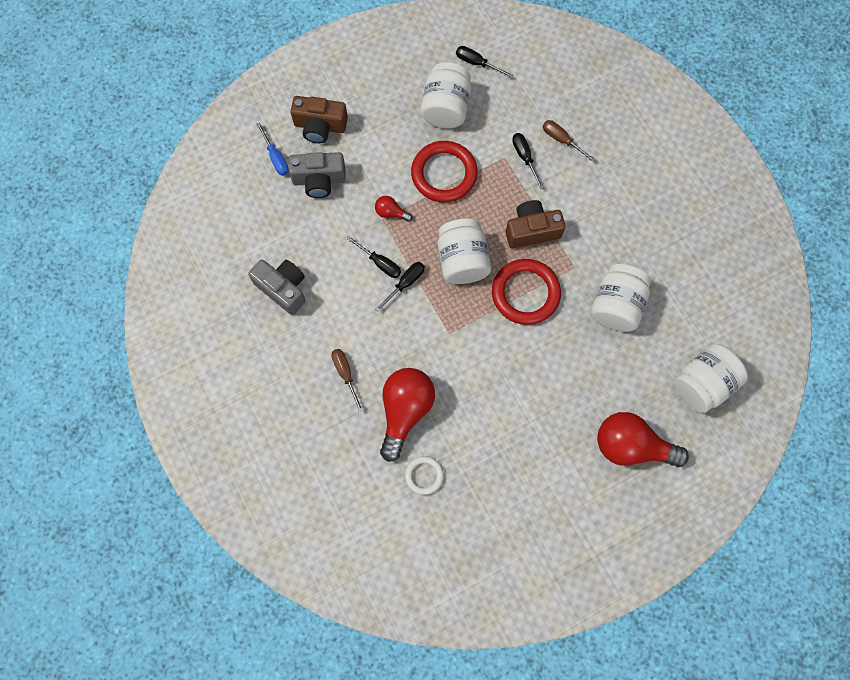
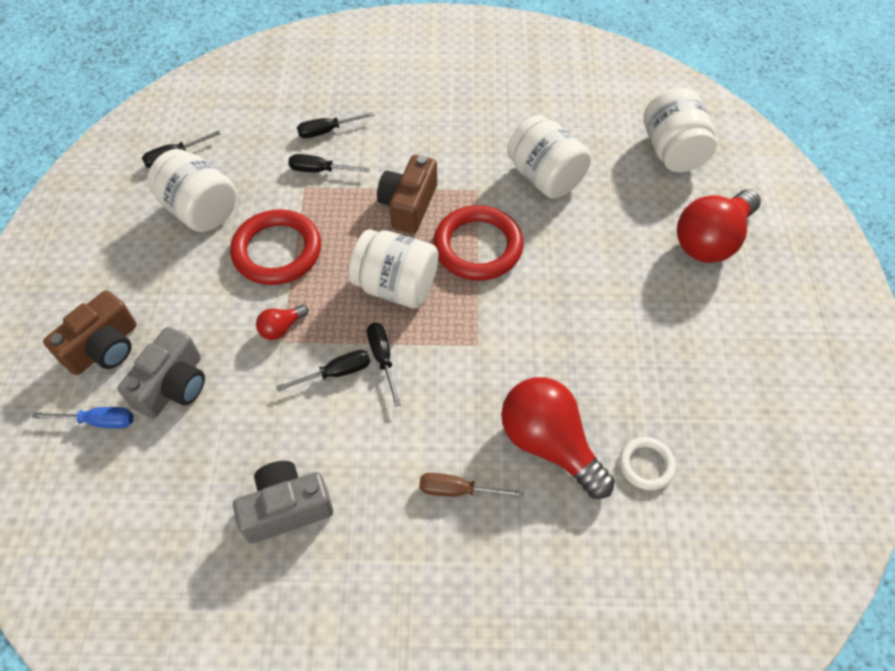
camera: 60 degrees left, 15 degrees down
(562, 140) = (327, 131): brown screwdriver -> black screwdriver

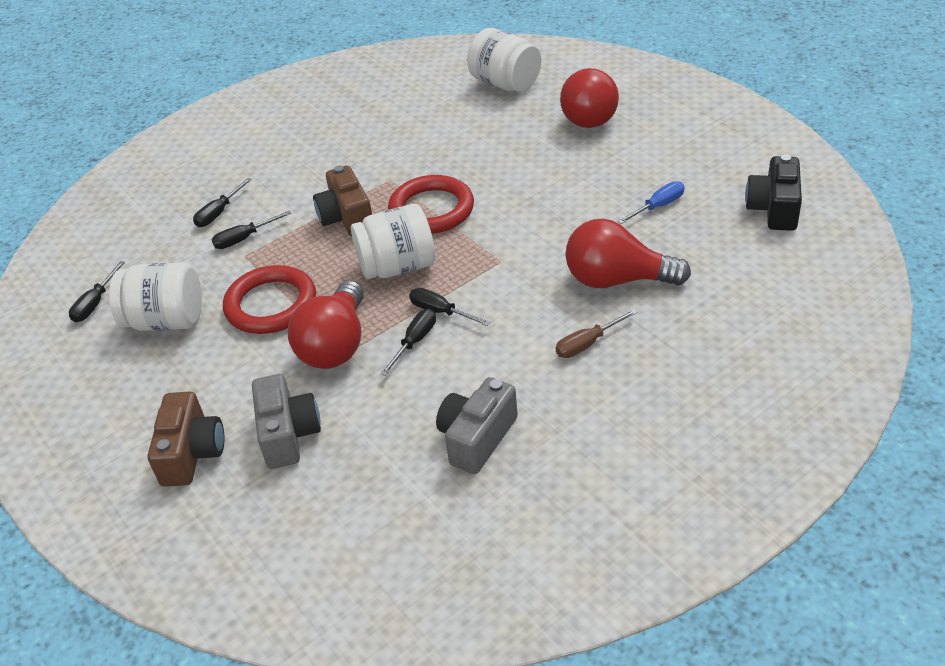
camera: 35 degrees left, 15 degrees down
(99, 421) = (249, 498): blue screwdriver -> blue screwdriver (658, 206)
(281, 328) = (335, 345): red light bulb -> red light bulb, size x2.22
(545, 177) = (432, 145): white jar -> none
(646, 465) = (691, 250): white ring -> none
(772, 482) = (774, 209): none -> black camera

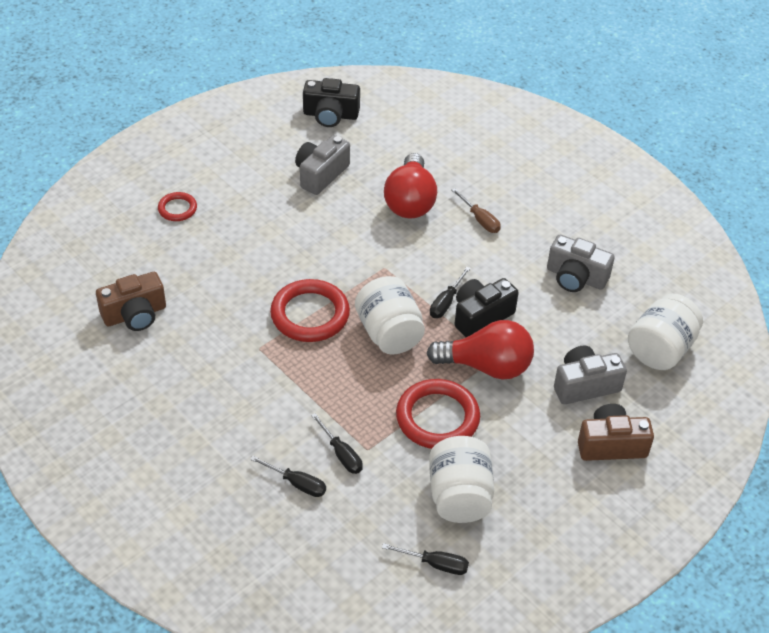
camera: 100 degrees left, 5 degrees up
(346, 217) = (315, 376): brown camera -> brown camera (135, 314)
(415, 342) = (481, 316): black screwdriver -> black camera
(505, 83) = (104, 267): white jar -> white jar (660, 349)
(589, 115) = (177, 209): red light bulb -> red ring
(658, 206) = (321, 174): blue screwdriver -> grey camera

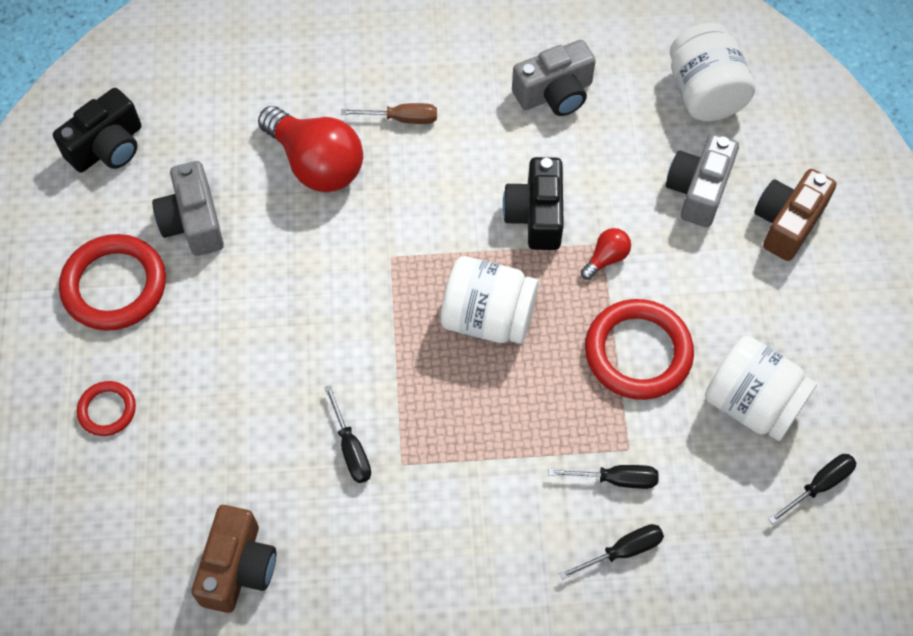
camera: 50 degrees left, 15 degrees up
(310, 314) = (396, 378): red ring -> red ring (114, 286)
(446, 302) = (490, 233): black screwdriver -> black screwdriver (351, 448)
(486, 366) = (606, 258): red light bulb -> red light bulb, size x0.45

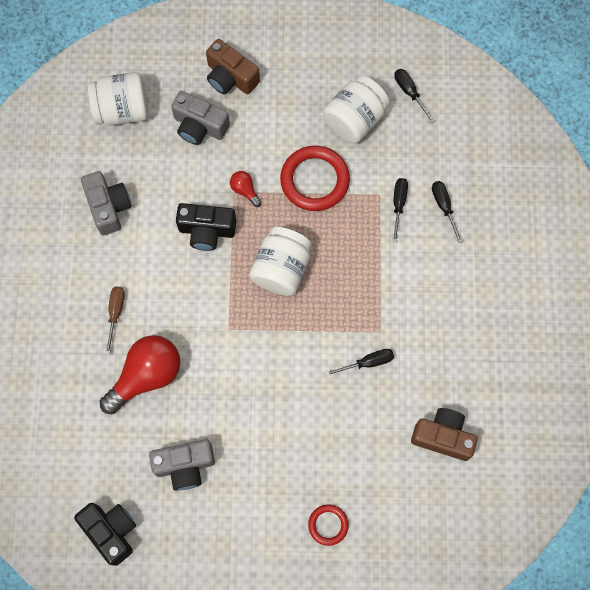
camera: 85 degrees left, 10 degrees up
(114, 286) = (231, 522): red ring -> none

